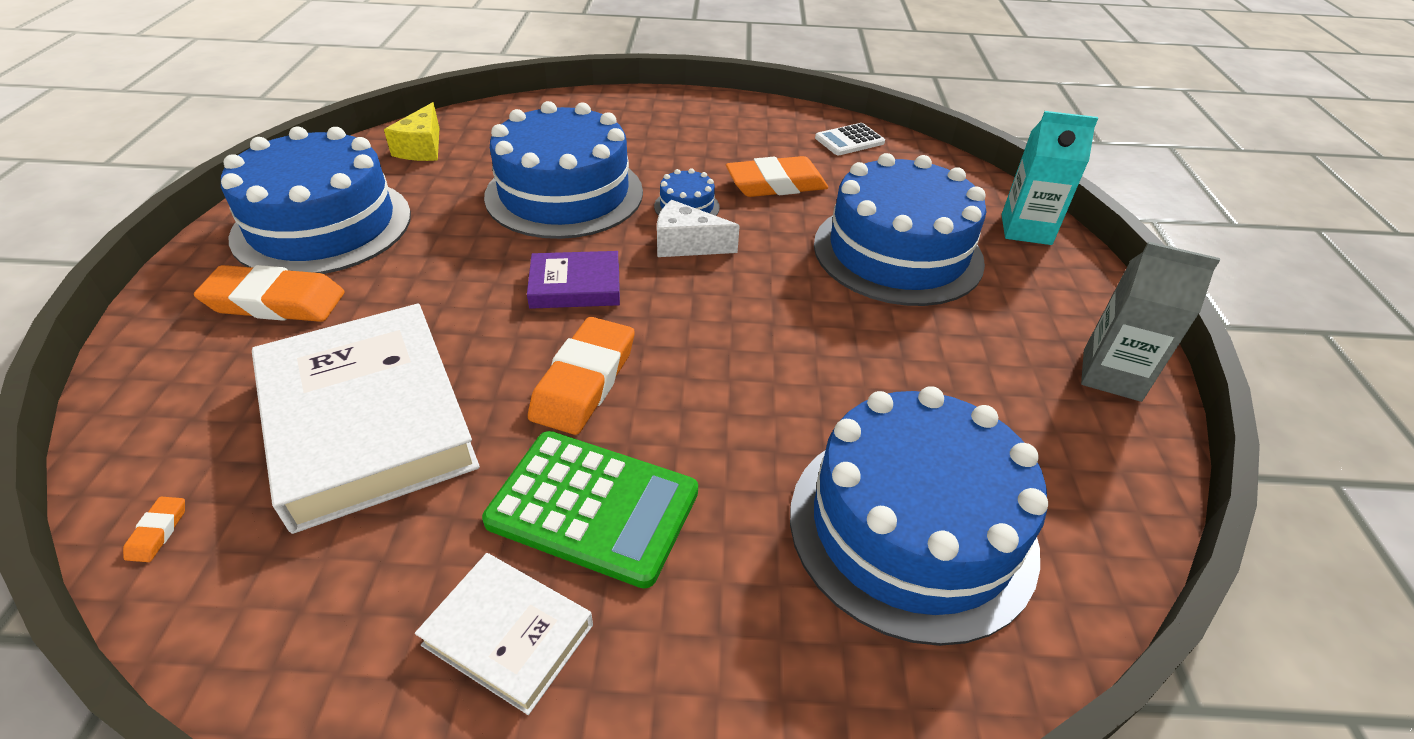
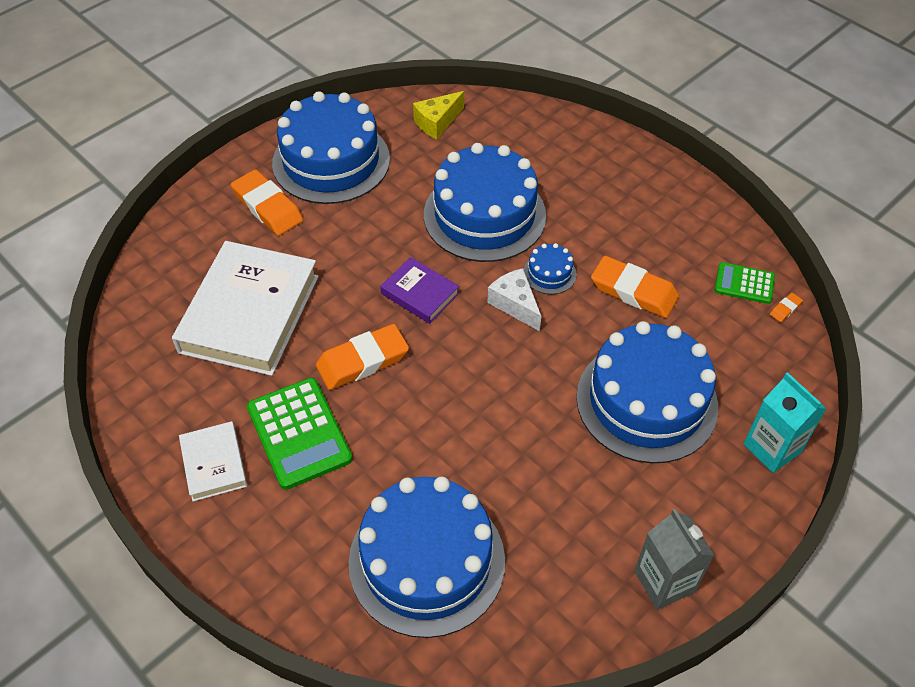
camera: 45 degrees right, 10 degrees up
(158, 532) = (135, 315): orange eraser -> orange eraser (785, 309)
(849, 140) = (744, 283): white calculator -> green calculator

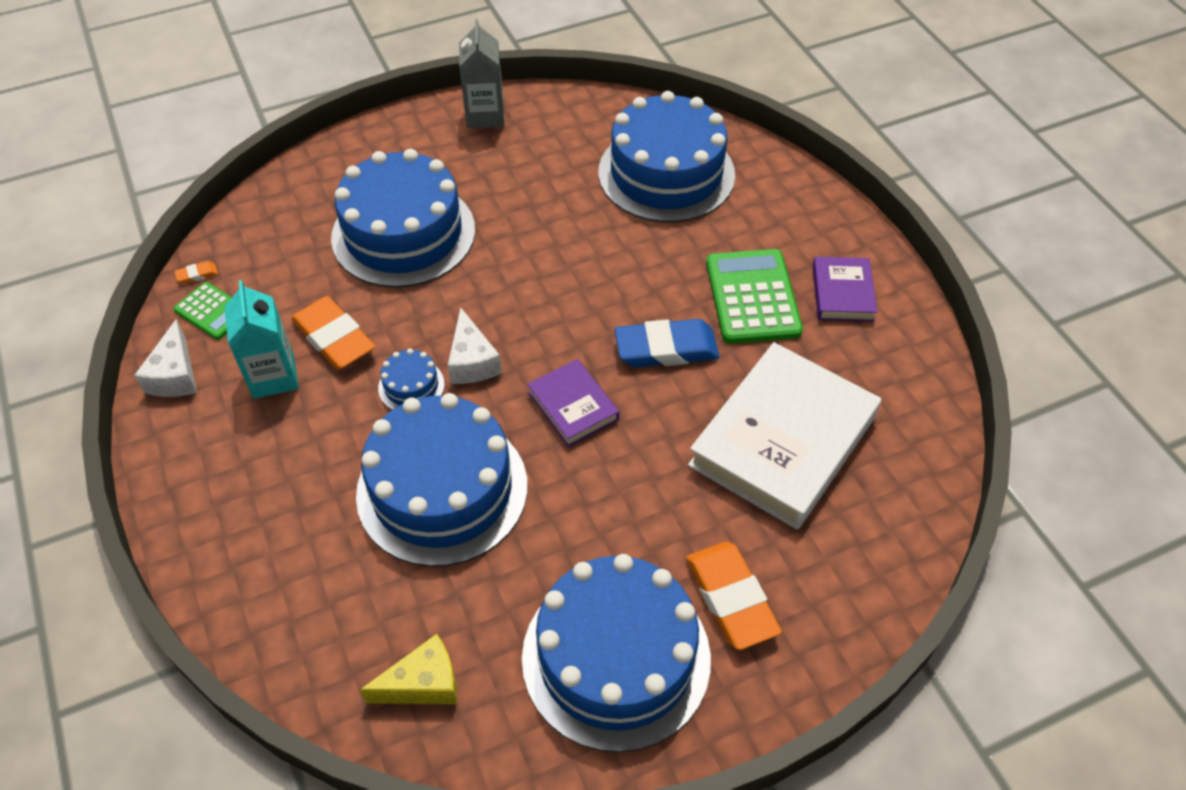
camera: 160 degrees left, 0 degrees up
(214, 464) = (842, 293): white book -> purple book
(362, 361) = (666, 349): orange eraser -> blue eraser
(725, 232) = (175, 375): none -> white cheese
(772, 448) = (325, 170): turquoise carton -> turquoise carton (273, 376)

